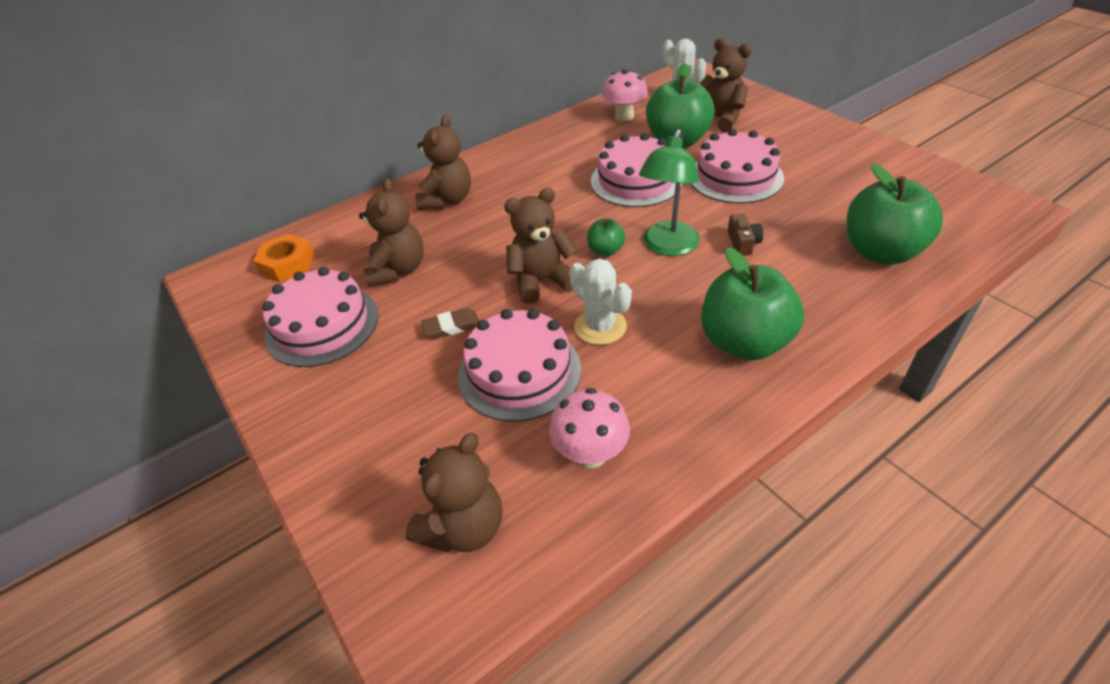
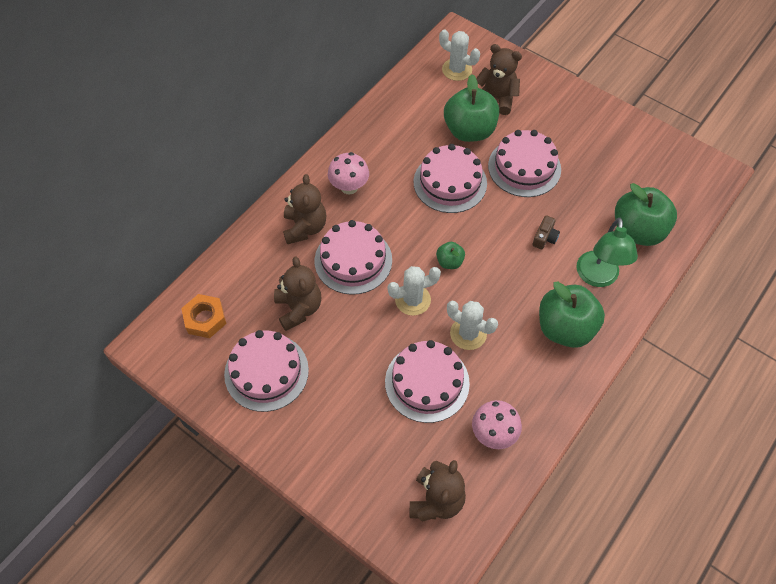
camera: 20 degrees left, 15 degrees up
(451, 326) = (364, 354): brown eraser -> none
(487, 234) = (353, 260): none -> pink cake
(541, 281) = (412, 300): brown teddy bear -> white cactus
(624, 116) = (416, 103): pink mushroom -> pink mushroom (349, 187)
(667, 247) = (493, 250): green lamp -> green lamp (597, 277)
(743, 243) = (545, 237): brown camera -> brown camera turned 45 degrees clockwise

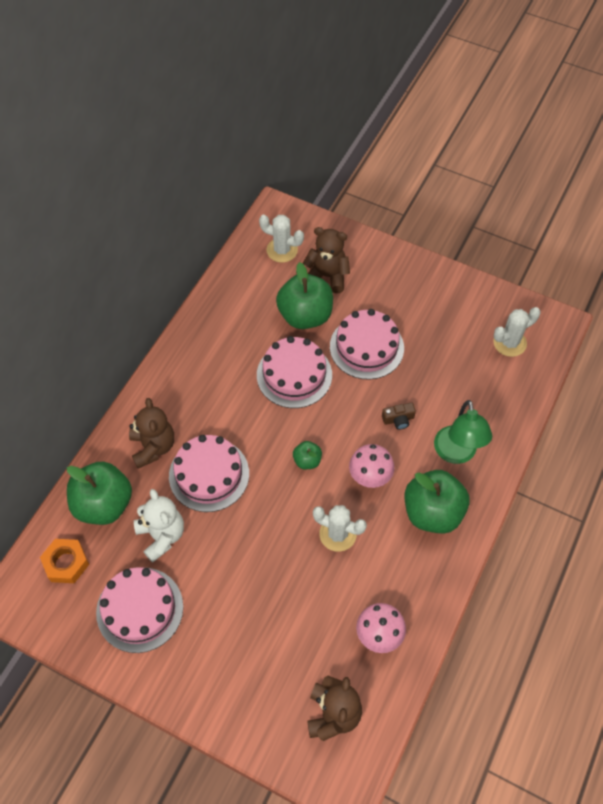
camera: 10 degrees left, 0 degrees up
(299, 308) = (161, 536): brown teddy bear -> white teddy bear
(349, 187) = (192, 395): pink mushroom -> pink mushroom (370, 477)
(412, 300) = (276, 507): white cactus -> white cactus (509, 343)
(427, 382) = (304, 592): pink cake -> none
(545, 237) = (398, 419): brown camera -> brown camera turned 60 degrees clockwise
(637, 231) = (488, 398): green apple -> green apple (104, 504)

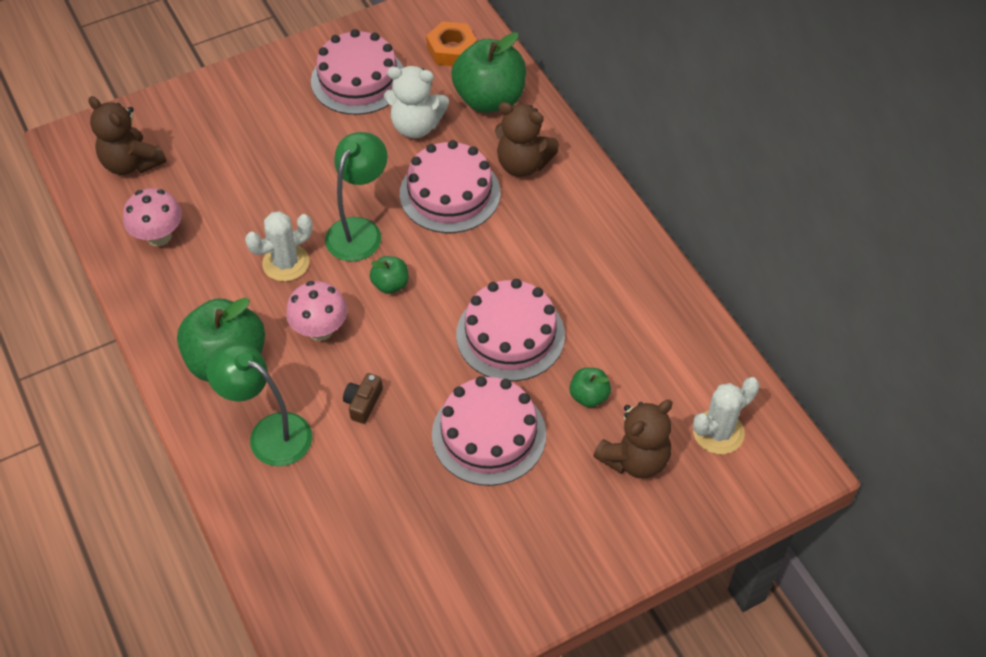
camera: 125 degrees right, 5 degrees down
(279, 508) = (359, 230): none -> green lamp
(305, 315) = (589, 396): green apple -> green apple, size x0.47
(509, 343) = (359, 611): white cactus -> none

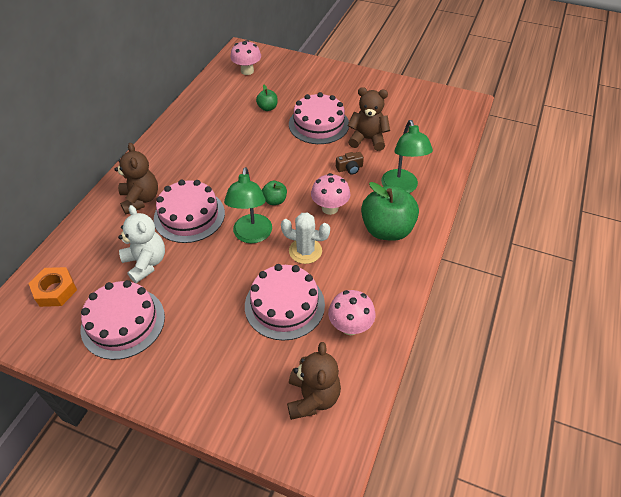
camera: 130 degrees left, 5 degrees down
(359, 230) = (252, 235): green lamp -> green lamp turned 75 degrees counterclockwise
(489, 99) = (94, 243): green apple -> none
(510, 335) = (260, 145): pink cake -> pink cake (284, 305)
(635, 459) = (283, 84): brown teddy bear -> brown teddy bear (367, 139)
(718, 432) = (247, 71): white cactus -> pink mushroom

